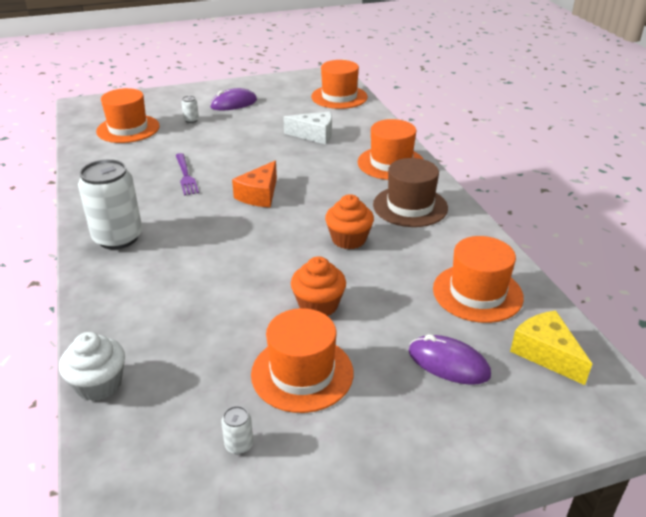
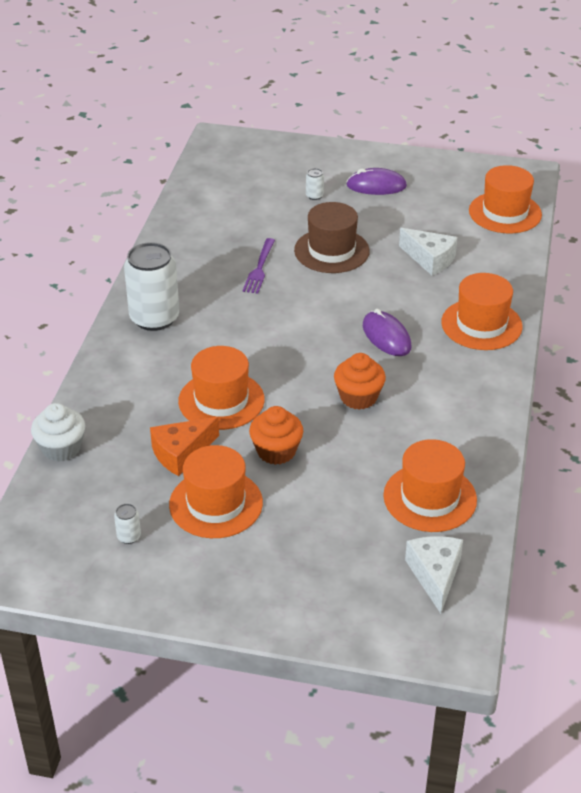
camera: 30 degrees right, 5 degrees up
(128, 129) = (243, 188): orange hat -> orange hat (221, 400)
(259, 195) = (313, 316): orange cheese -> orange cheese (181, 453)
(410, 206) = (452, 384): brown hat -> brown hat (331, 251)
(448, 363) = (341, 547): purple mouse -> purple mouse (386, 337)
(546, 353) = (435, 575): yellow cheese -> white cheese

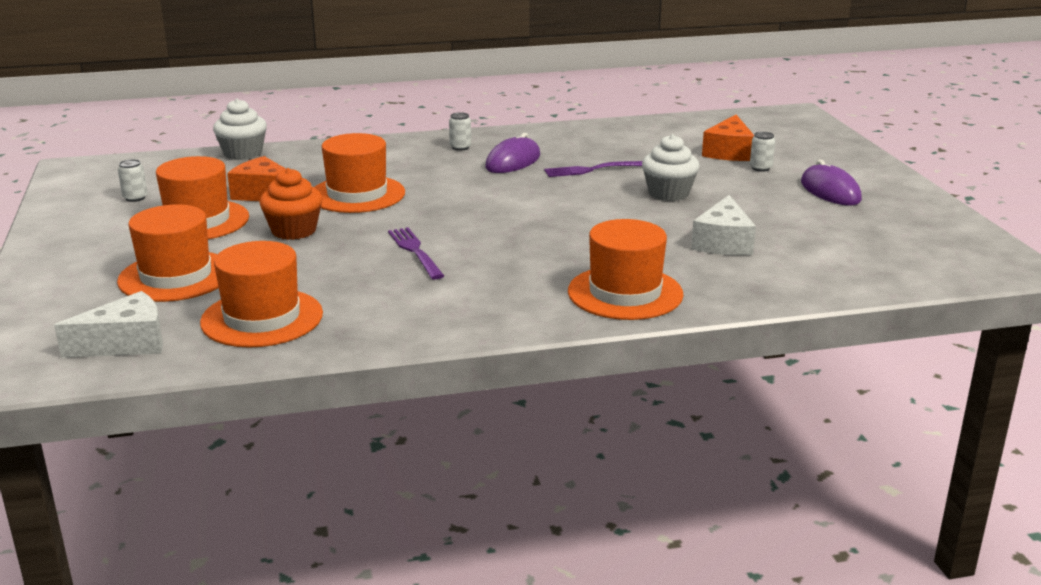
camera: 65 degrees right, 15 degrees down
(154, 318) = (460, 147): white can -> white can, size x0.40
(273, 196) = (729, 152): none -> orange cheese
(331, 251) = (668, 193): brown hat -> white cupcake
(358, 397) = (415, 251): orange cupcake -> purple fork
(386, 337) = (540, 246): purple mouse -> purple mouse (513, 161)
(505, 213) = (894, 268): orange hat -> orange hat (176, 276)

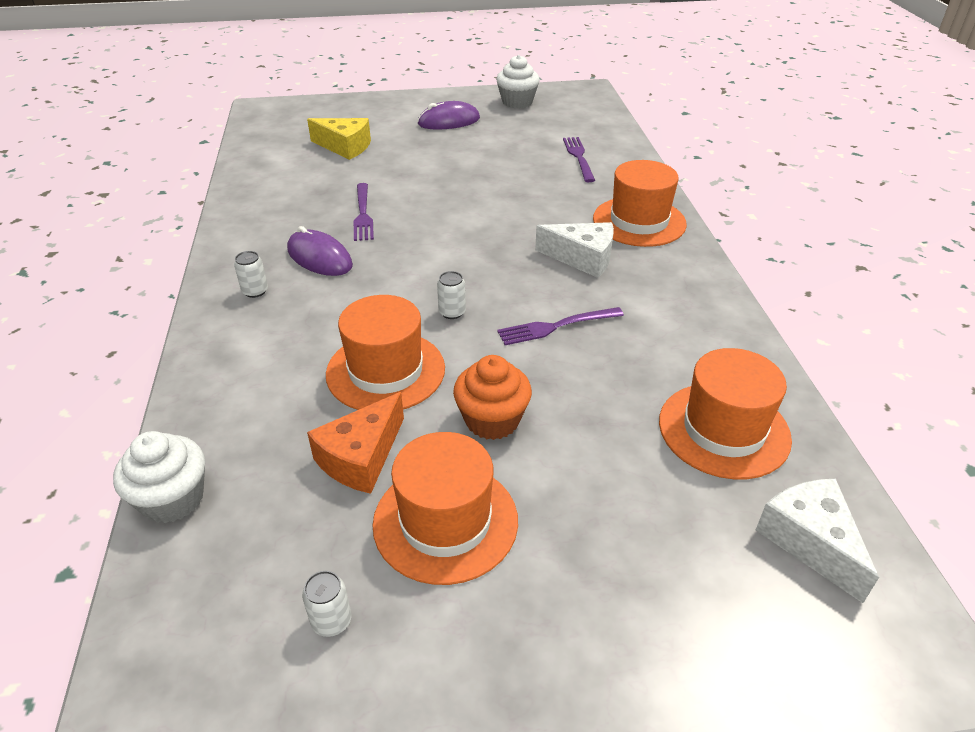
camera: 85 degrees left, 15 degrees up
(176, 276) = (627, 520): orange hat -> none
(668, 193) = (435, 183): white cupcake -> white cupcake (517, 102)
(723, 242) = (544, 173): white cheese -> white cheese (582, 258)
(729, 152) = (345, 147): orange cheese -> yellow cheese
(760, 168) = (389, 139): white can -> white can (452, 312)
(778, 261) = (578, 157): none -> purple fork

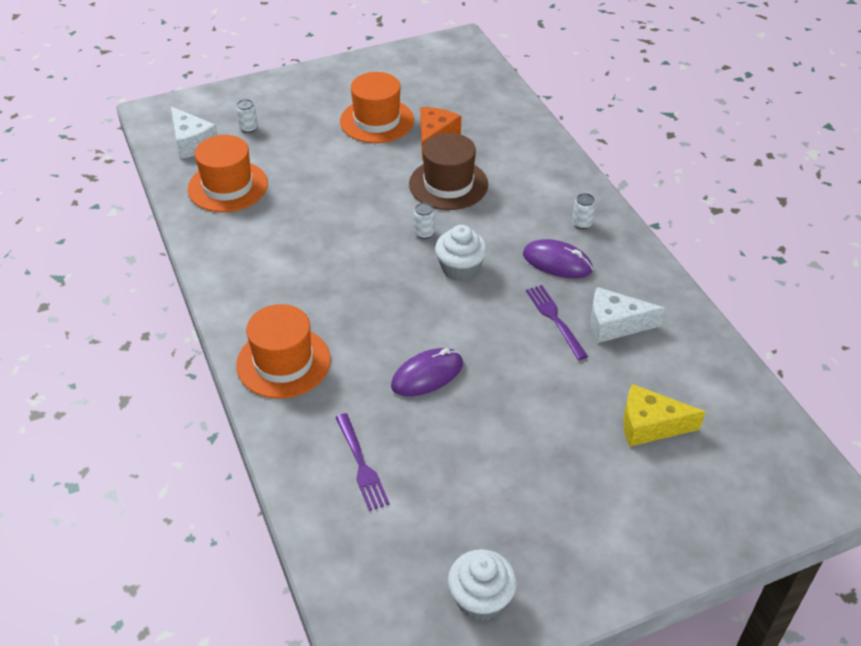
camera: 165 degrees right, 5 degrees up
(172, 499) = (518, 107): white cupcake -> white cupcake (460, 269)
(331, 621) = (411, 83): white can -> white can (248, 128)
(385, 371) = (448, 184): orange hat -> brown hat
(449, 121) = (555, 515): purple mouse -> purple mouse (427, 375)
(492, 420) = (369, 168): orange cupcake -> none
(556, 326) = (343, 235): purple fork -> none
(582, 258) = (333, 304): white cheese -> white cheese (615, 324)

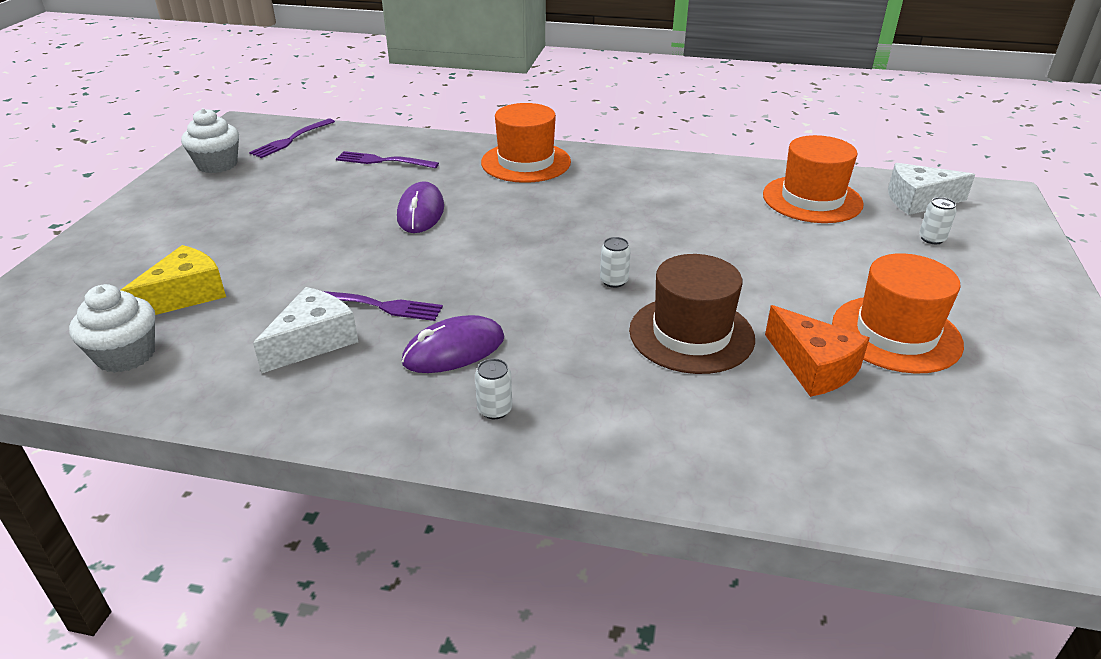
camera: 125 degrees right, 10 degrees down
(377, 583) = (291, 140): none -> purple fork
(460, 269) = (528, 281): white cupcake -> white cupcake (126, 355)

